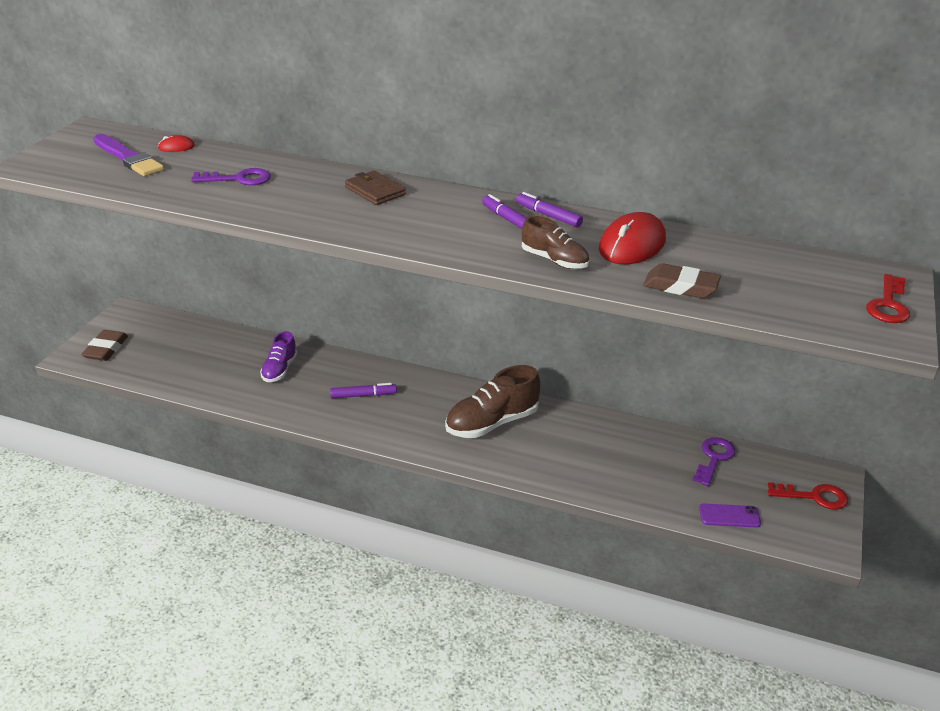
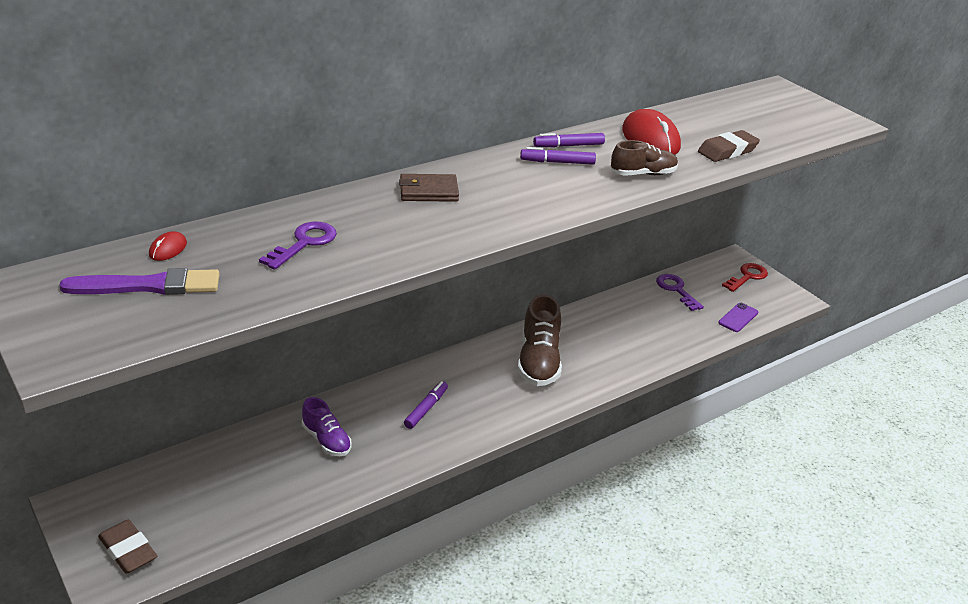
camera: 55 degrees left, 0 degrees up
(888, 304) = (810, 106): red key -> none

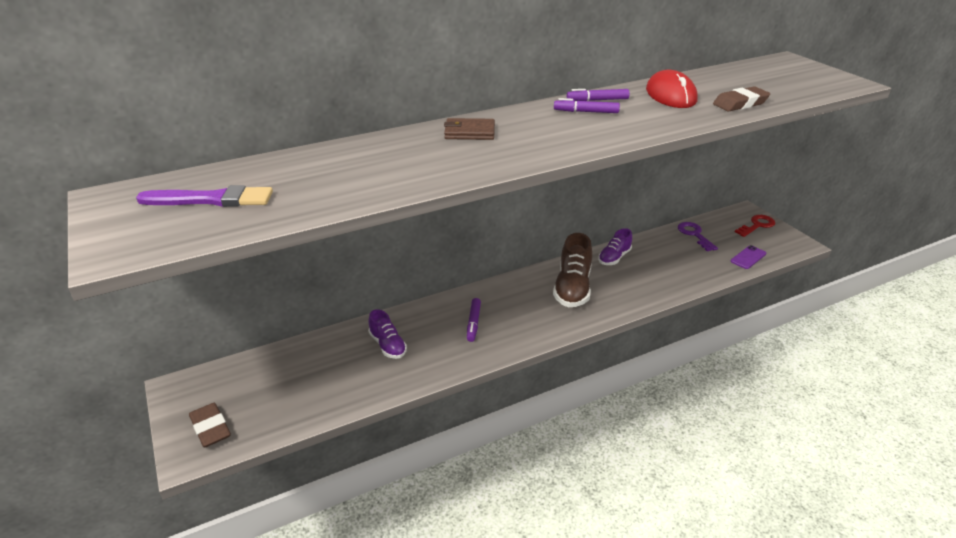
camera: 10 degrees right, 0 degrees up
(168, 249) = (237, 172): red mouse -> none
(304, 243) = (353, 169): purple key -> none
(426, 409) = (473, 323): purple marker -> purple marker turned 150 degrees clockwise
(584, 321) = (614, 257): none -> purple shoe
(643, 174) = (661, 120): brown shoe -> none

